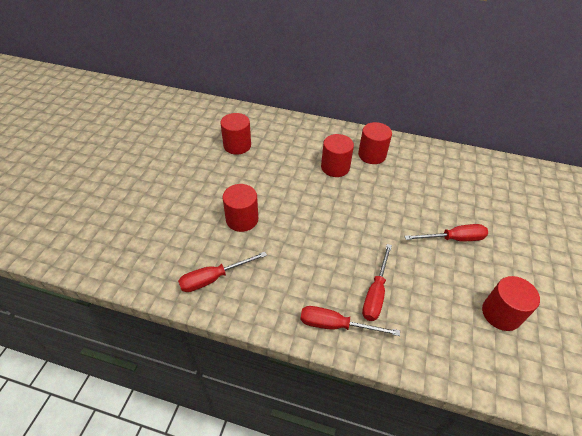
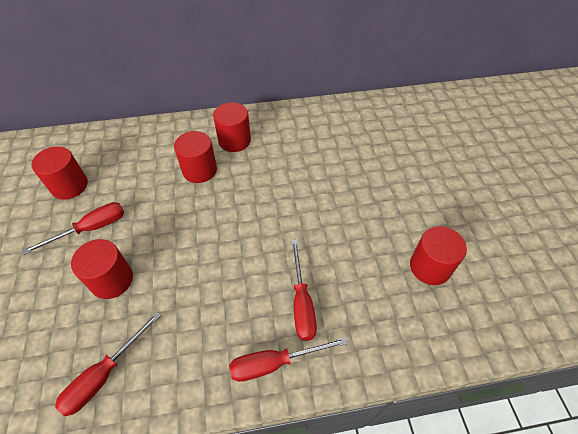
camera: 25 degrees left, 5 degrees up
(453, 239) = (354, 204): red screwdriver -> red screwdriver (91, 229)

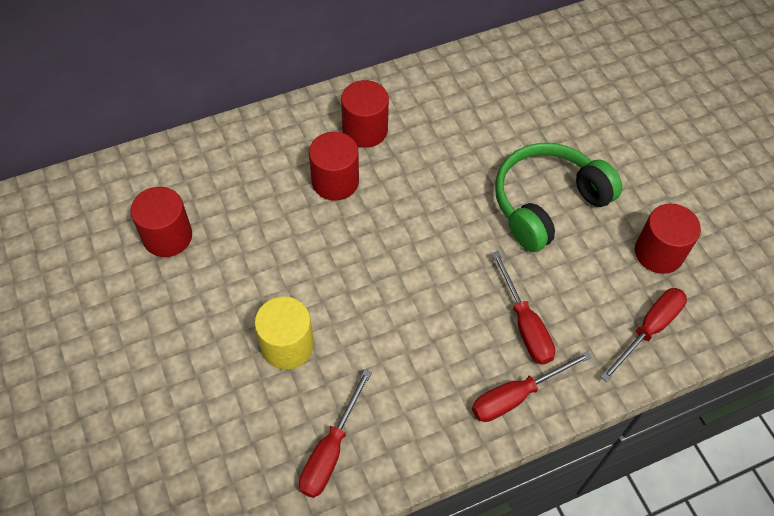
camera: 15 degrees left, 5 degrees up
(91, 229) = (227, 288): red screwdriver -> red screwdriver (648, 330)
(112, 280) = (287, 345): red cylinder -> yellow cylinder
(349, 213) = (547, 204): none -> green headphones

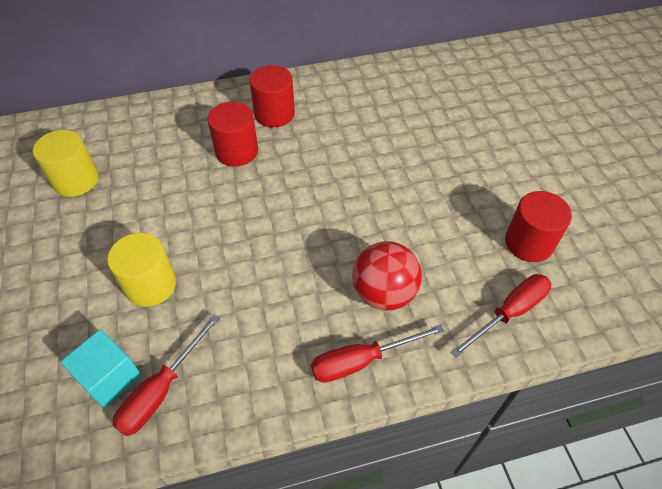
camera: 10 degrees right, 5 degrees down
(167, 236) = (76, 180): red cylinder -> yellow cylinder
(276, 445) = (109, 377): none -> turquoise cube
(524, 324) = (384, 293): red screwdriver -> red ball
(547, 204) = (427, 189): green headphones -> none

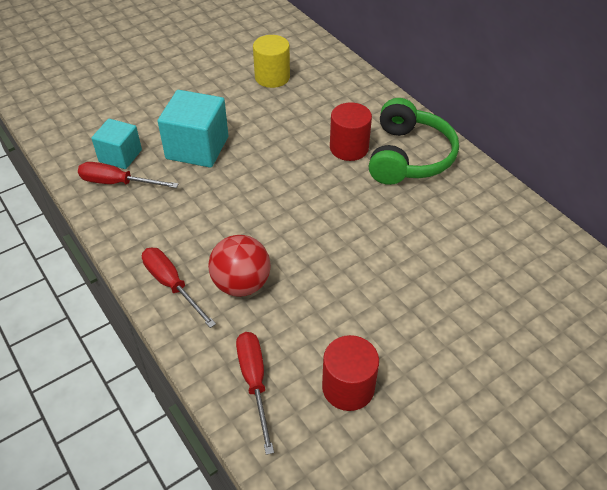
camera: 70 degrees right, 5 degrees down
(150, 285) = (197, 148): yellow cylinder -> turquoise cube
(274, 114) = (408, 156): red cylinder -> green headphones
(509, 313) = (254, 382): red screwdriver -> red screwdriver turned 135 degrees counterclockwise

